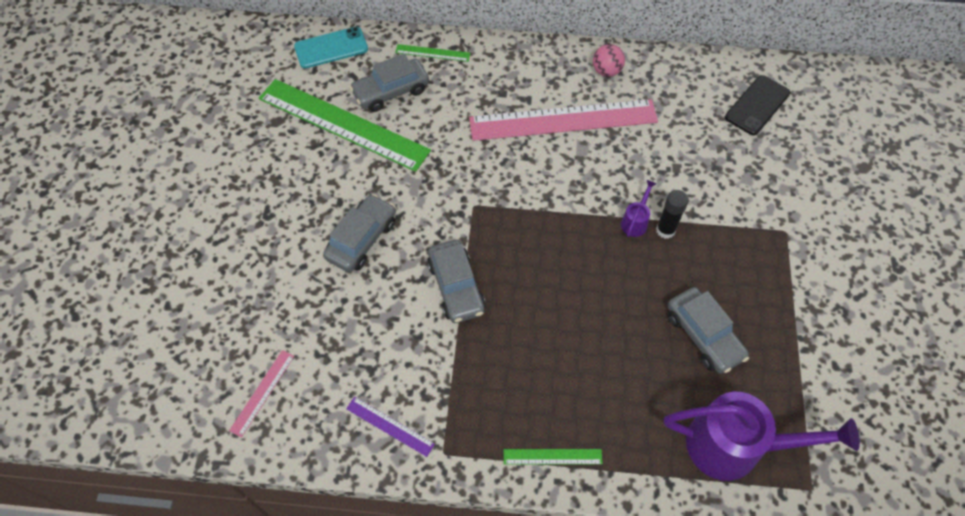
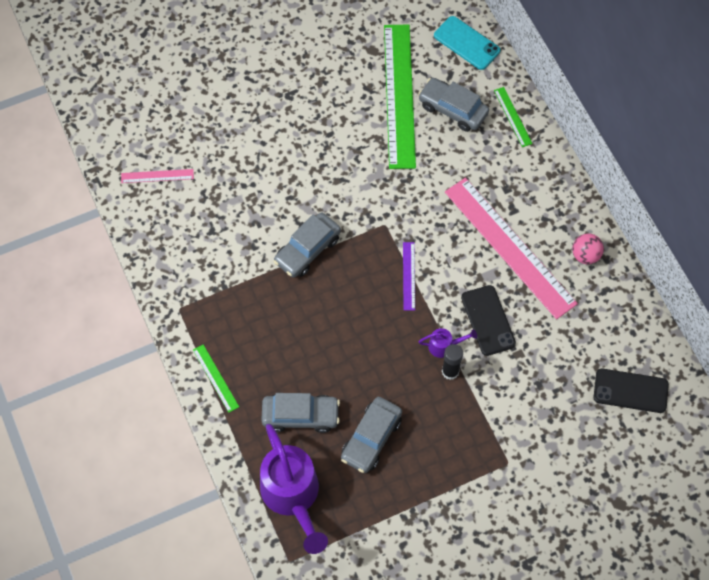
camera: 60 degrees right, 5 degrees up
(362, 239) = (307, 167): grey car -> grey car (300, 416)
(390, 426) = (179, 265): purple ruler -> purple ruler (409, 276)
(628, 173) = (488, 320): none -> black phone

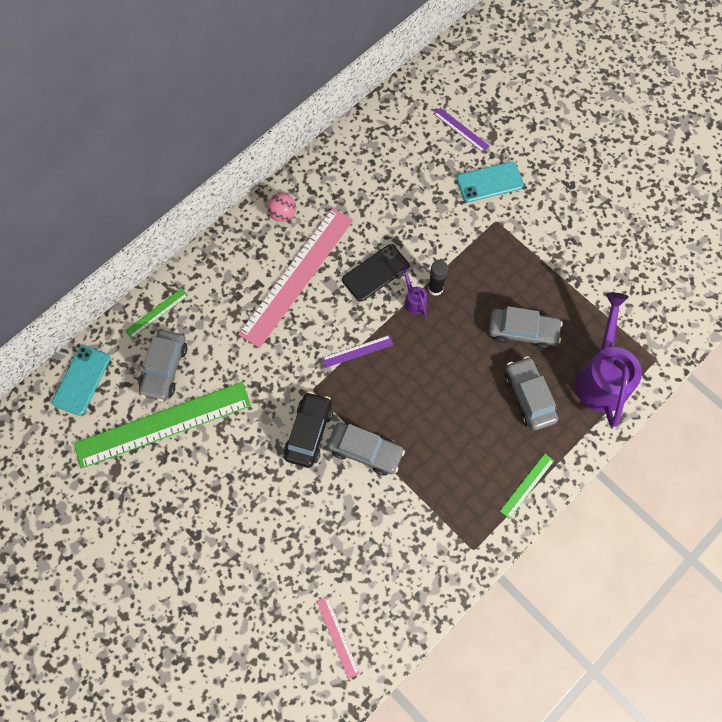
camera: 110 degrees left, 5 degrees up
(292, 496) = (601, 377): purple watering can -> purple watering can turned 45 degrees counterclockwise
(344, 208) = (308, 432): none -> black car
(559, 476) = (489, 182): none -> turquoise phone
(630, 391) = (395, 150): black phone -> none
(637, 471) = (461, 130): none -> purple ruler

